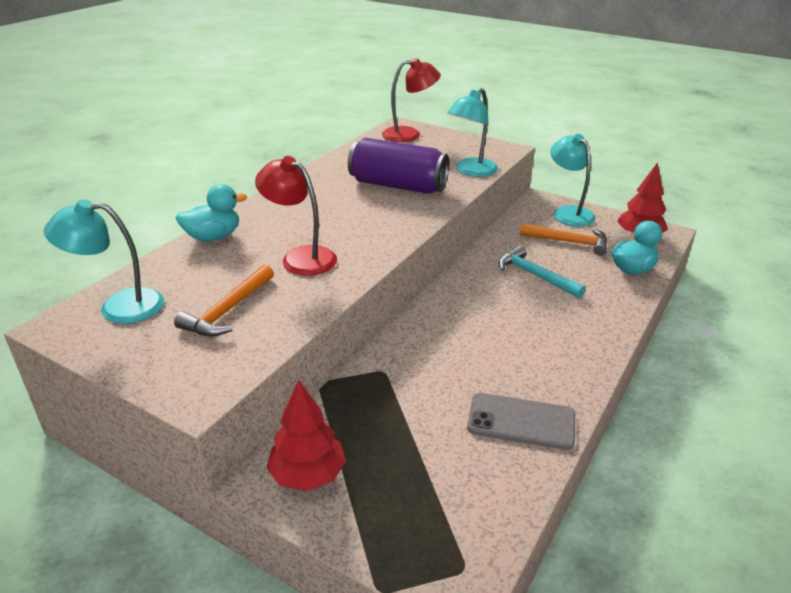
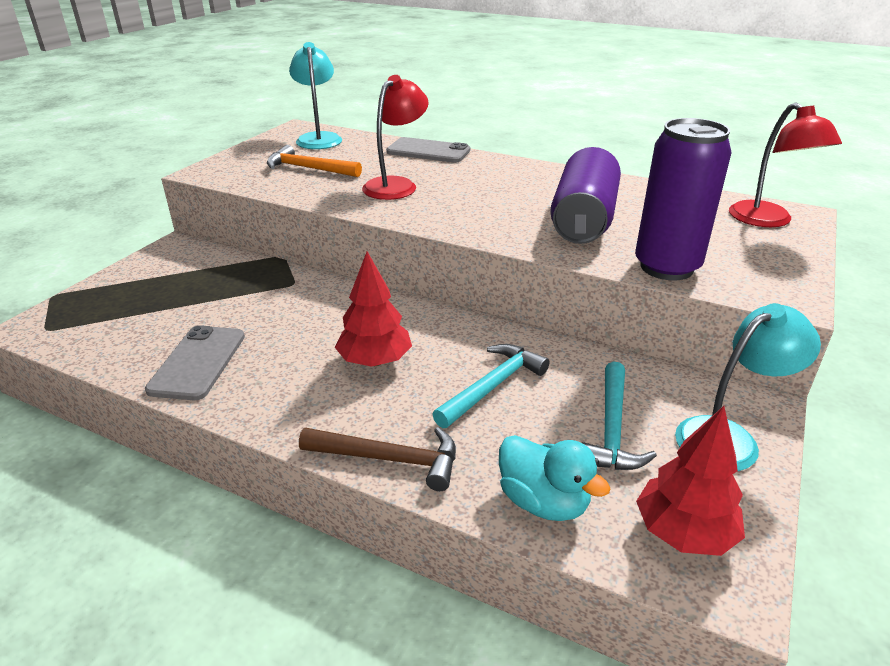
camera: 85 degrees right, 0 degrees up
(213, 237) = (428, 151): turquoise duck -> grey phone
(308, 475) = (175, 260): red tree -> red tree (375, 361)
(471, 171) = (666, 267): turquoise lamp -> purple can
(569, 242) = (612, 429): orange hammer -> turquoise hammer
(615, 318) = (389, 459): none -> brown hammer

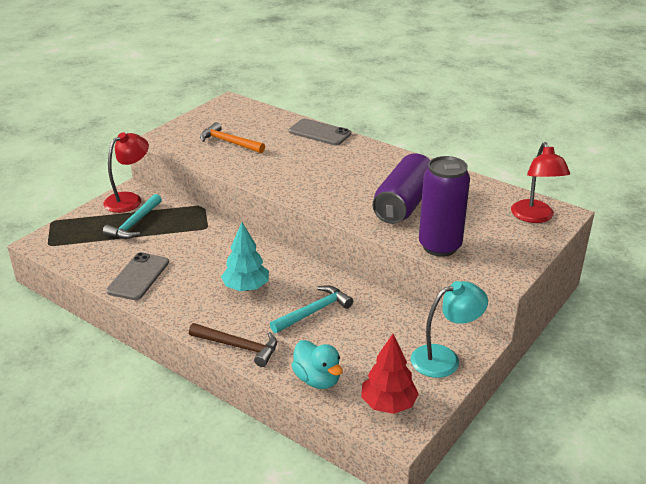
camera: 10 degrees right, 0 degrees up
(319, 138) = (243, 113): turquoise lamp -> none
(375, 361) = (246, 287): red tree -> turquoise tree
(396, 185) = (286, 162): red lamp -> red lamp (129, 199)
(612, 429) = (375, 345): turquoise hammer -> turquoise hammer (134, 223)

